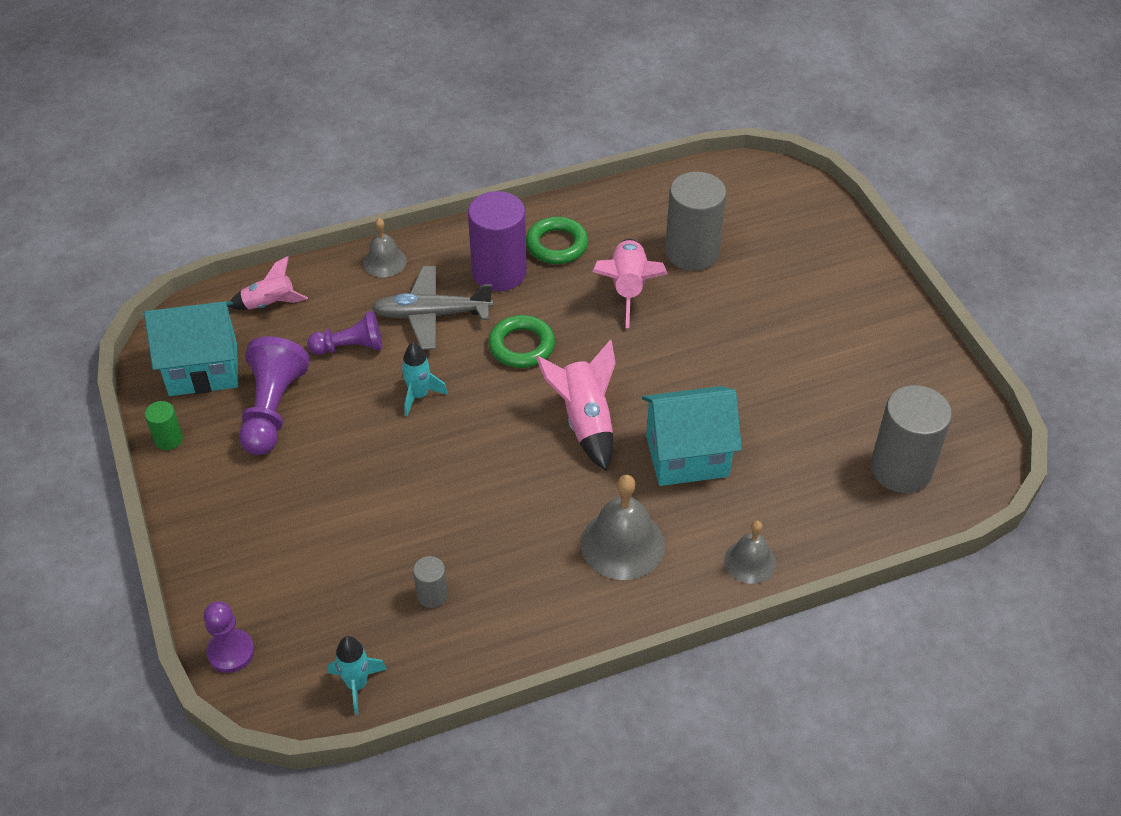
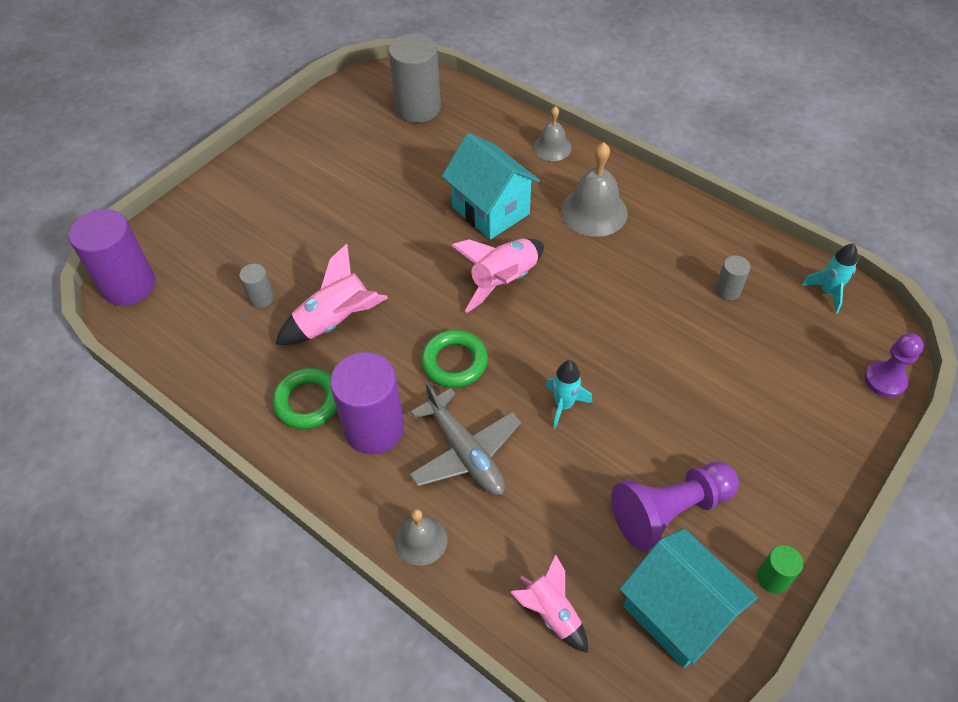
camera: 120 degrees left, 5 degrees up
(350, 347) = (551, 495): purple pawn -> none
(691, 252) = (261, 298): grey cylinder -> grey cylinder, size x0.47
(768, 180) = (129, 285): none -> purple cylinder

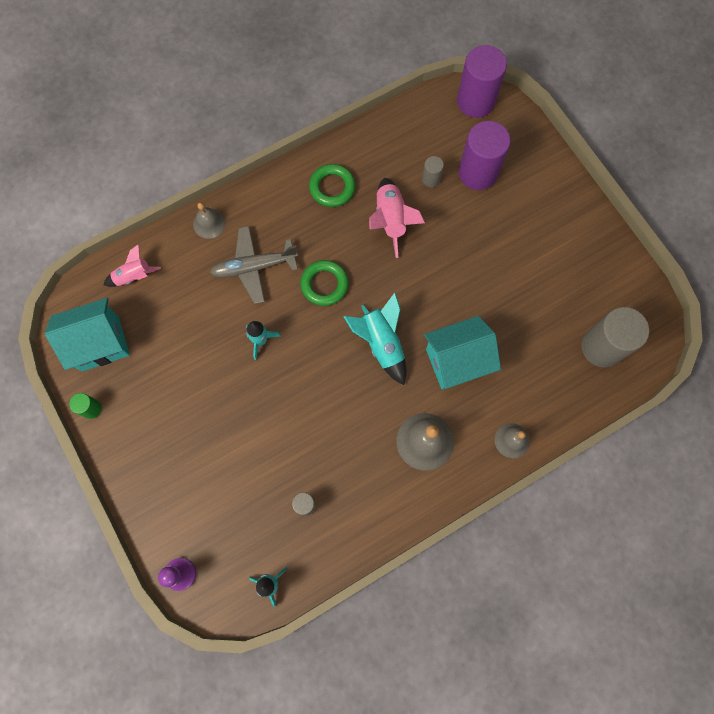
camera: 110 degrees right, 20 degrees up
(374, 428) = (295, 220): purple cylinder -> purple cylinder (477, 173)
(504, 281) = (381, 343): pink rocket -> turquoise rocket
(669, 511) = (159, 370): purple pawn -> none

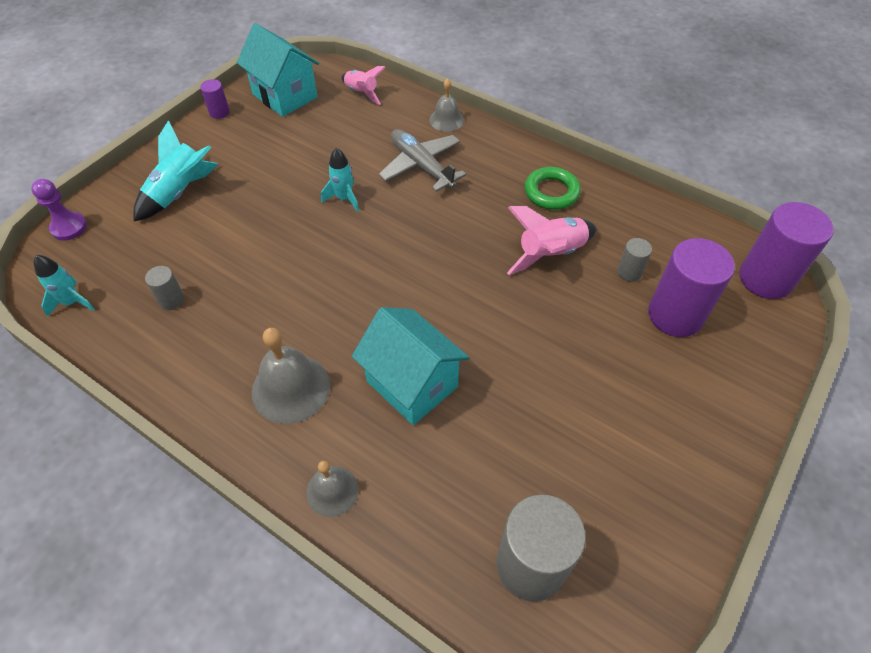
camera: 65 degrees right, 20 degrees down
(91, 408) = (219, 112): green cylinder -> purple cylinder
(324, 284) = (436, 225): green ring -> none
(381, 343) = (395, 300): turquoise rocket -> turquoise rocket (180, 193)

